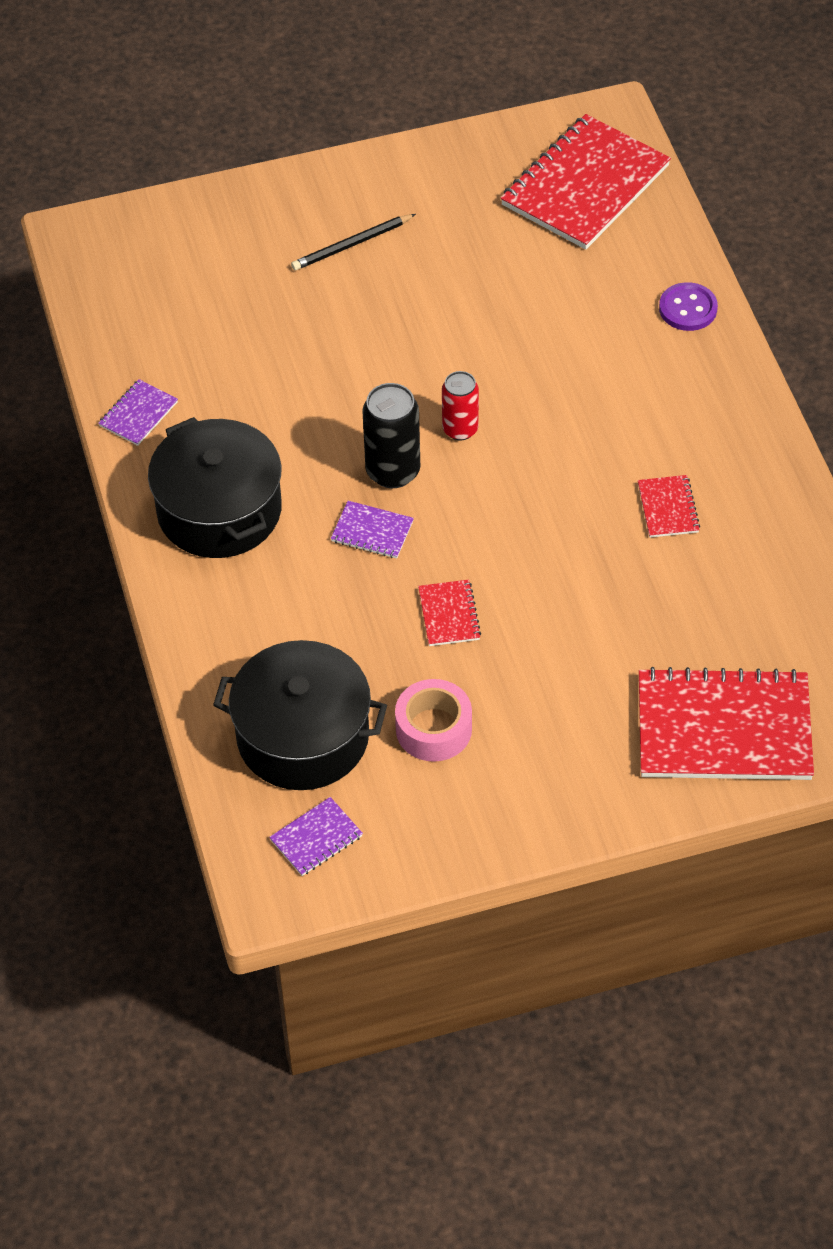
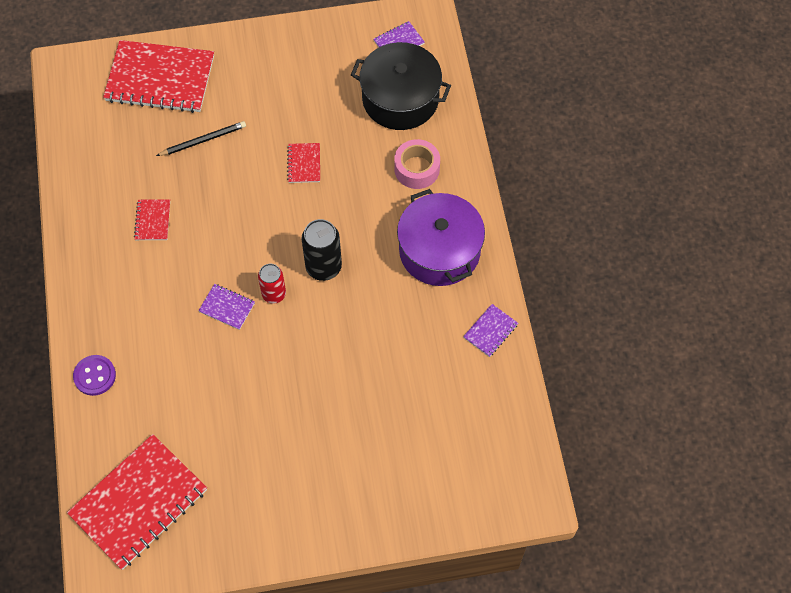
camera: 175 degrees left, 10 degrees up
(219, 510) = (439, 251): black pot -> purple pot
(352, 245) = (326, 465): black pencil -> black pencil (203, 140)
(372, 531) = (343, 225): purple notebook -> purple notebook (227, 307)
(433, 729) = (325, 95): pink tape -> pink tape (417, 169)

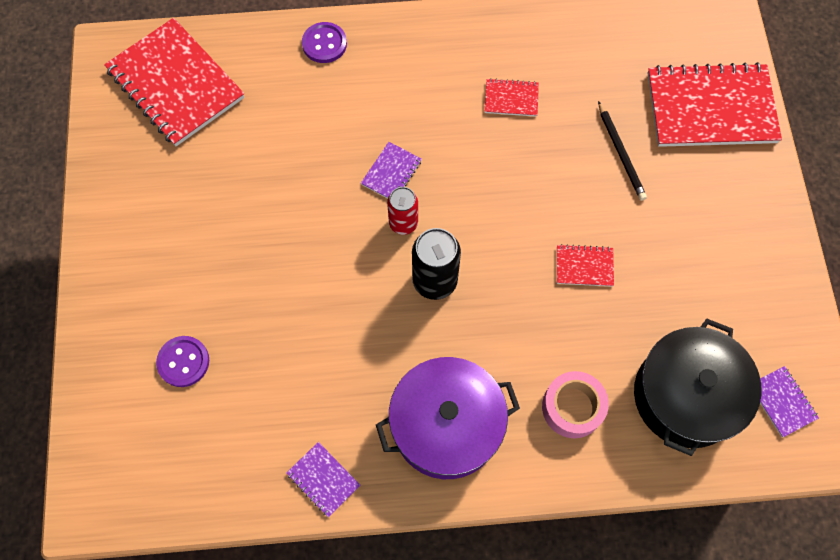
camera: 95 degrees right, 5 degrees up
(160, 78) = (711, 108): red notebook -> red notebook turned 75 degrees clockwise
(409, 448) = (183, 362): none -> purple button

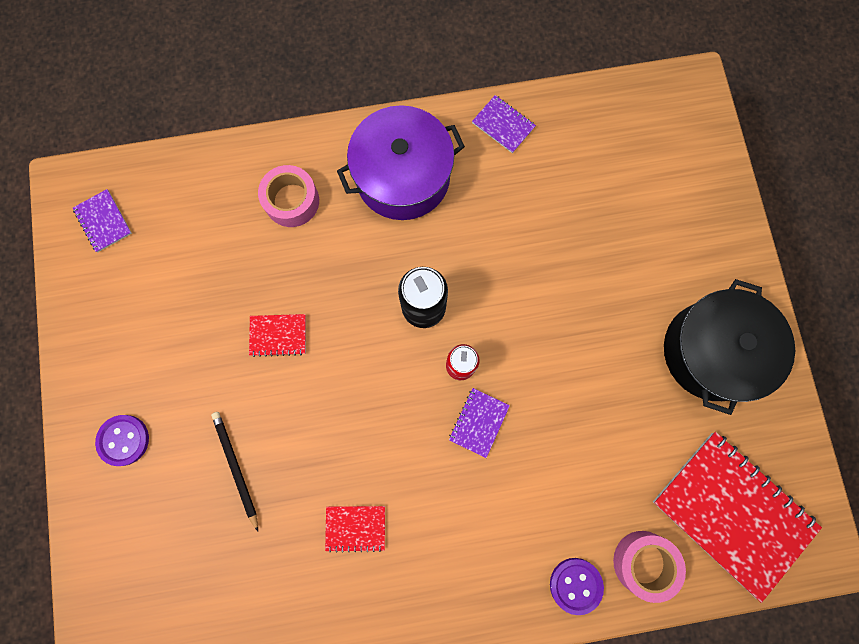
camera: 175 degrees right, 10 degrees up
(183, 362) = (645, 211): purple button -> purple button (123, 440)
(263, 55) = (643, 562): none -> pink tape
(686, 396) = (189, 219): black pot -> black pot (711, 351)
(711, 108) = (132, 535): red notebook -> none

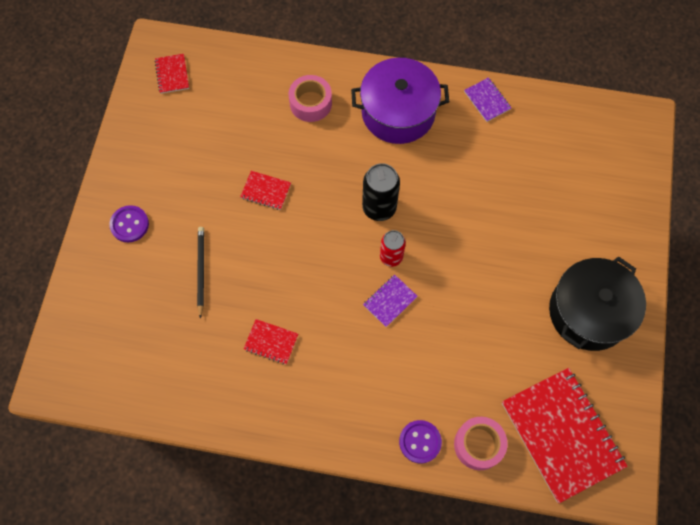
camera: 20 degrees right, 10 degrees down
(103, 221) = (172, 74): purple notebook -> red notebook

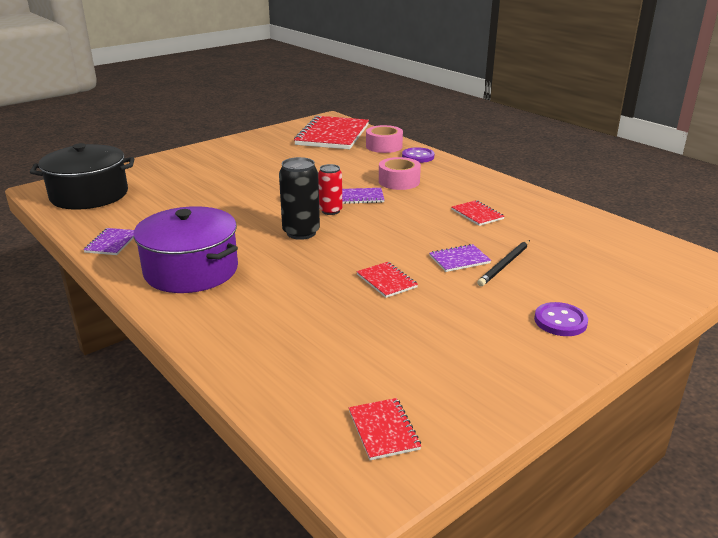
camera: 140 degrees left, 40 degrees down
(172, 74) = (383, 430): red notebook -> red notebook turned 45 degrees counterclockwise
(237, 254) = (459, 259): none -> purple notebook
(310, 103) = (256, 315): pink tape -> pink tape (399, 181)
(589, 312) = (245, 153): black pot -> black pot (89, 195)

